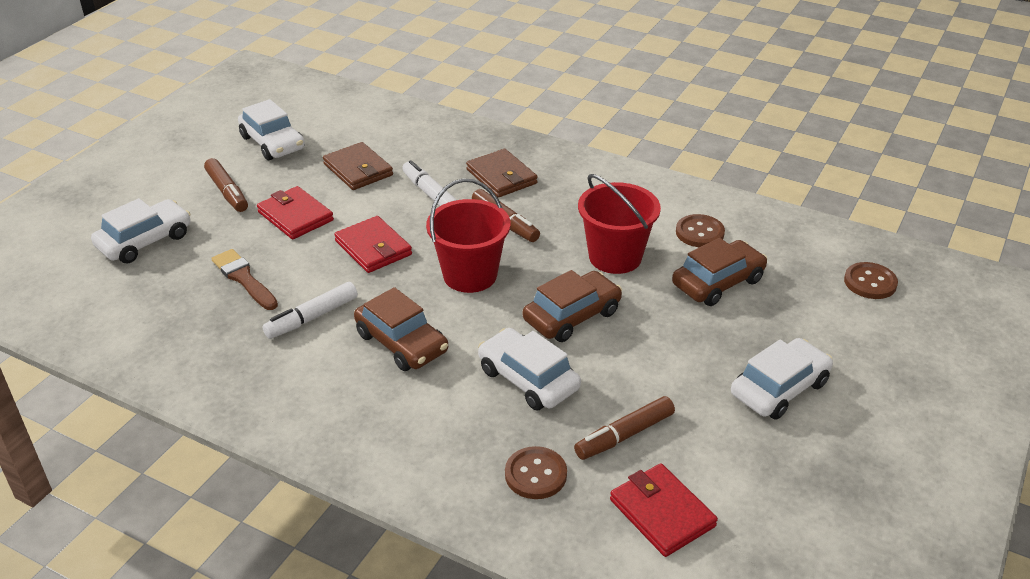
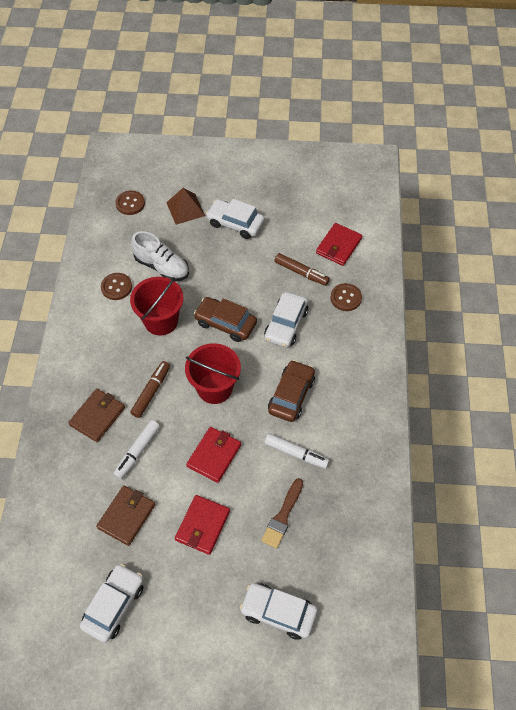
camera: 115 degrees left, 20 degrees up
(227, 192) = (195, 595): brown marker -> none
(718, 282) = (162, 267): brown car -> white shoe
(837, 339) = (185, 209): none -> brown pyramid

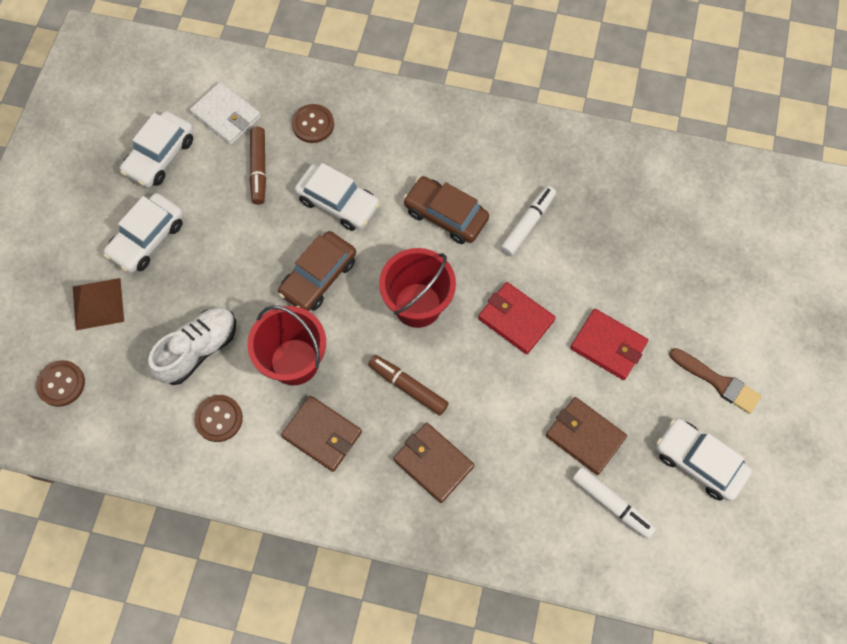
camera: 80 degrees left, 10 degrees up
(111, 346) = (322, 434): none -> brown wallet
(137, 451) = (495, 414): white marker -> white marker (611, 504)
(278, 612) = (721, 278): white car -> white car (160, 156)
(282, 516) = (607, 253): brown brush -> brown brush (717, 382)
(301, 273) = (259, 169): brown marker -> brown marker turned 135 degrees clockwise
(338, 246) = (226, 116): red wallet -> white wallet

